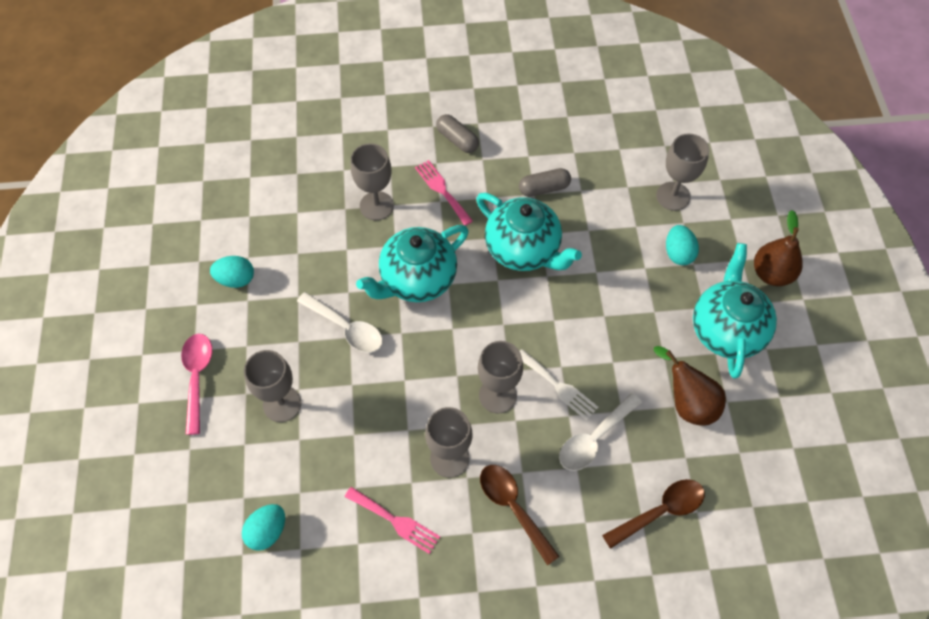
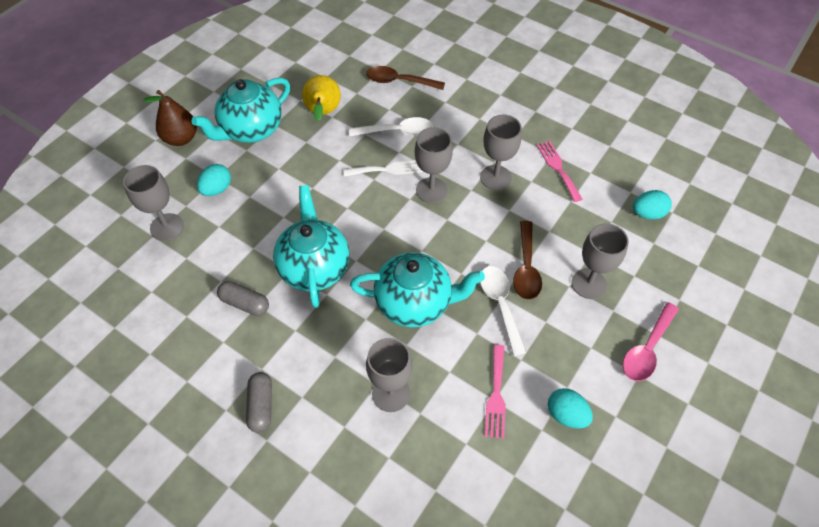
camera: 140 degrees left, 5 degrees down
(442, 190) = (323, 365): pink fork -> pink fork (496, 395)
(513, 507) = (479, 131): brown spoon -> brown spoon (526, 268)
(558, 386) = (388, 169): white fork -> white fork turned 90 degrees clockwise
(687, 403) = (323, 113): brown pear -> yellow pear

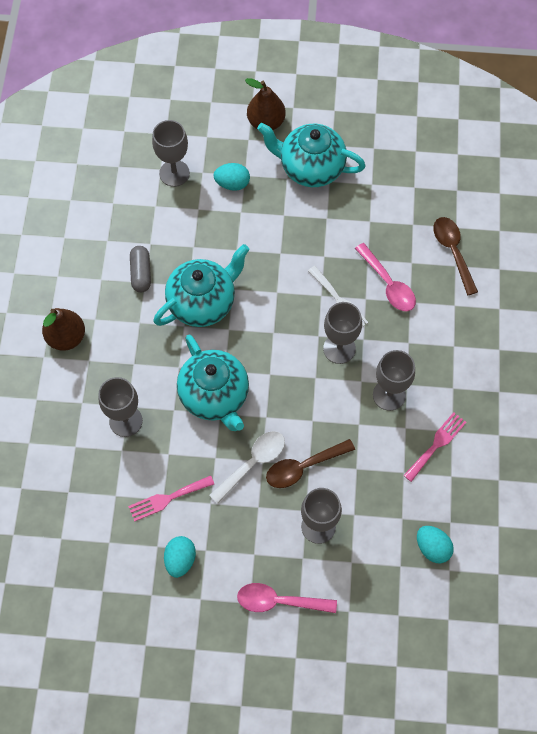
camera: 60 degrees right, 10 degrees up
(261, 406) = (66, 337): grey capsule -> brown pear
(323, 113) = (369, 211): yellow pear -> none
(397, 132) = (388, 284): white spoon -> pink spoon

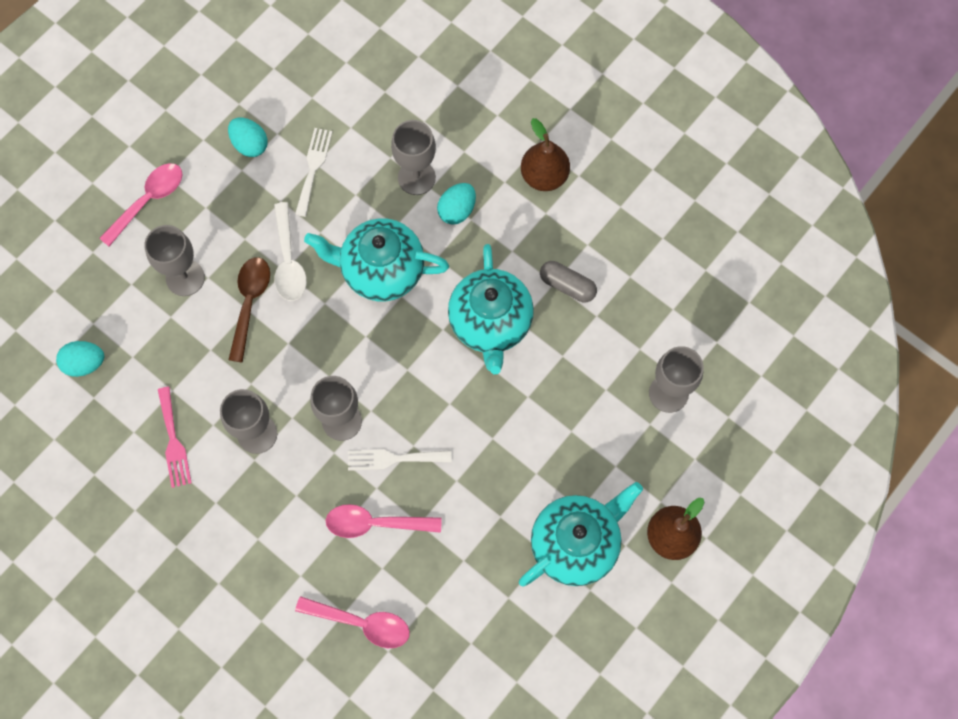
camera: 125 degrees right, 5 degrees up
(167, 498) = (313, 168): pink fork -> white fork
(232, 184) = (613, 445): turquoise egg -> turquoise egg (457, 210)
(453, 252) = (362, 623): brown spoon -> pink spoon

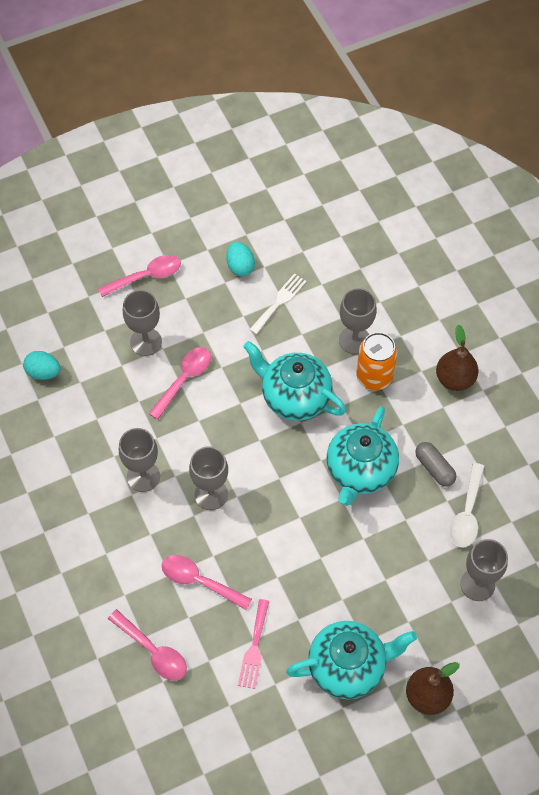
camera: 25 degrees right, 10 degrees down
(173, 442) = (79, 455): pink fork -> pink fork (254, 648)
(250, 303) = (184, 379): brown spoon -> pink spoon
(289, 261) = (228, 361): white spoon -> white spoon (467, 513)
(393, 459) = (237, 539): white fork -> none
(457, 210) = (374, 377): turquoise egg -> orange can

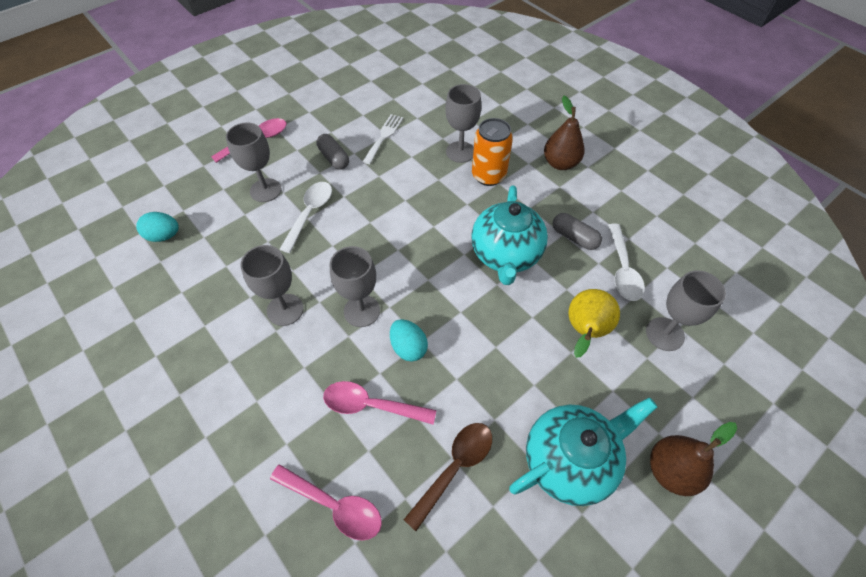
camera: 15 degrees left, 5 degrees down
(184, 379) = (310, 213): pink spoon -> white spoon
(221, 318) = (334, 158): none -> grey capsule
(240, 266) = (341, 118): turquoise egg -> turquoise egg (408, 347)
(254, 648) = (455, 467): pink fork -> brown spoon
(294, 397) = (420, 206): turquoise teapot -> none
(405, 563) = (585, 331): none -> yellow pear

